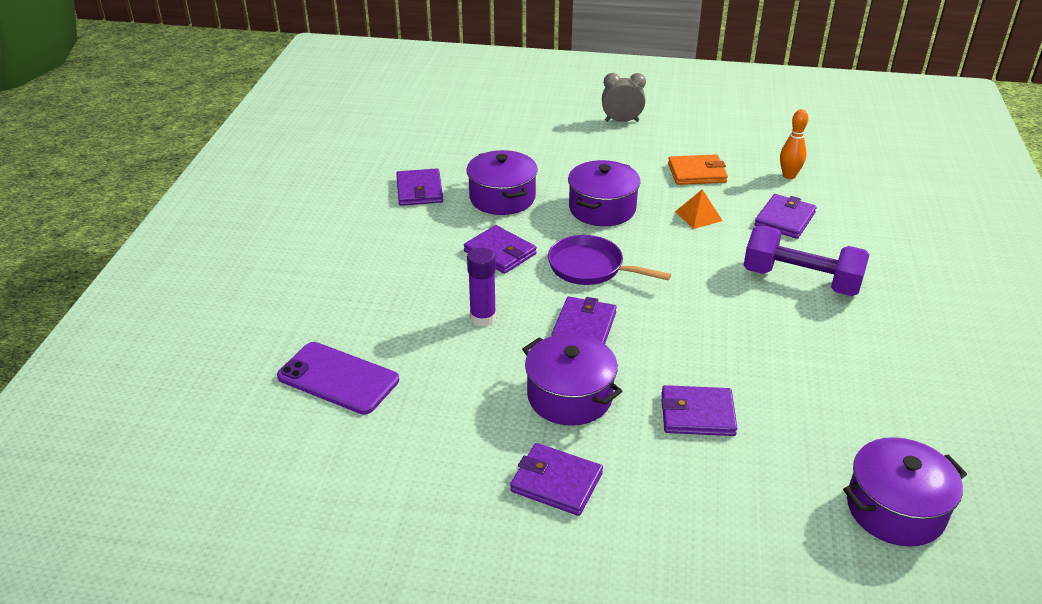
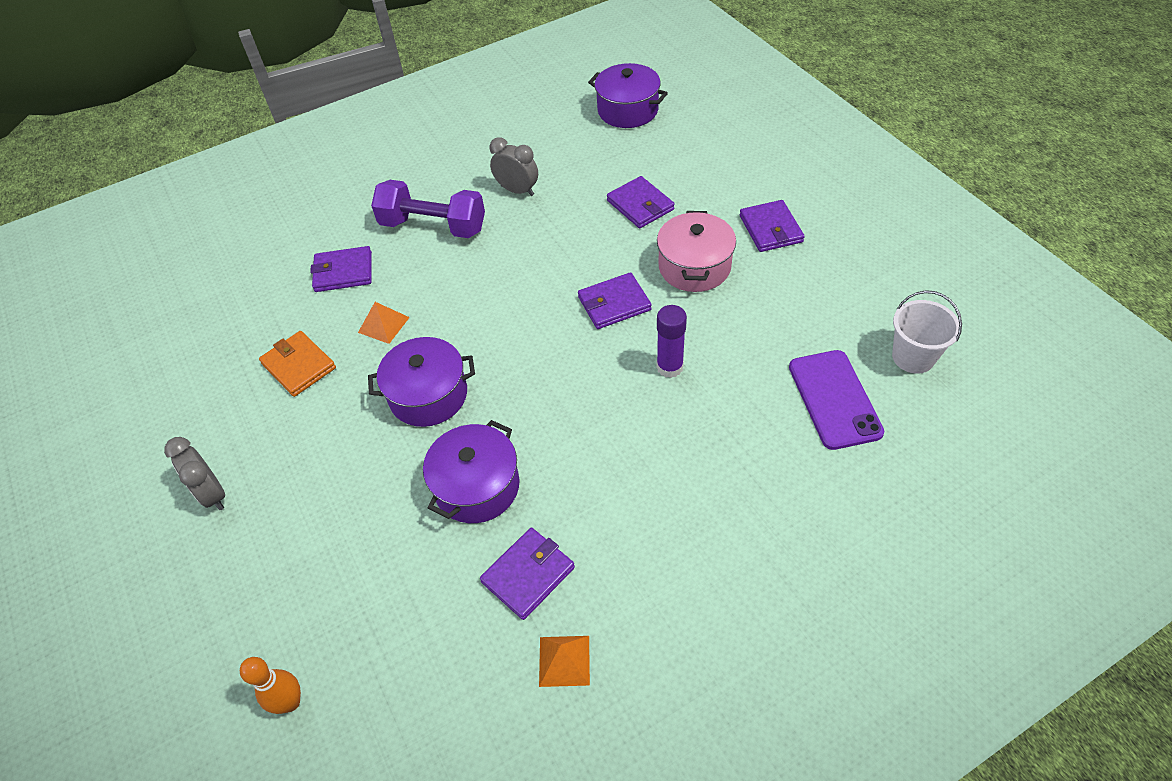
camera: 125 degrees left, 15 degrees up
(302, 454) = (913, 357): none -> white bucket
(357, 180) = (564, 660): none -> orange pyramid
(500, 252) = (572, 420): purple wallet -> none
(569, 396) = (694, 267): purple pot -> pink pot
(590, 267) = (533, 346): purple pan -> none
(789, 176) = (256, 303): orange bowling pin -> orange bowling pin (290, 702)
(801, 280) = (433, 226): purple dumbbell -> purple dumbbell turned 60 degrees counterclockwise
(808, 348) = (517, 190): none -> grey clock

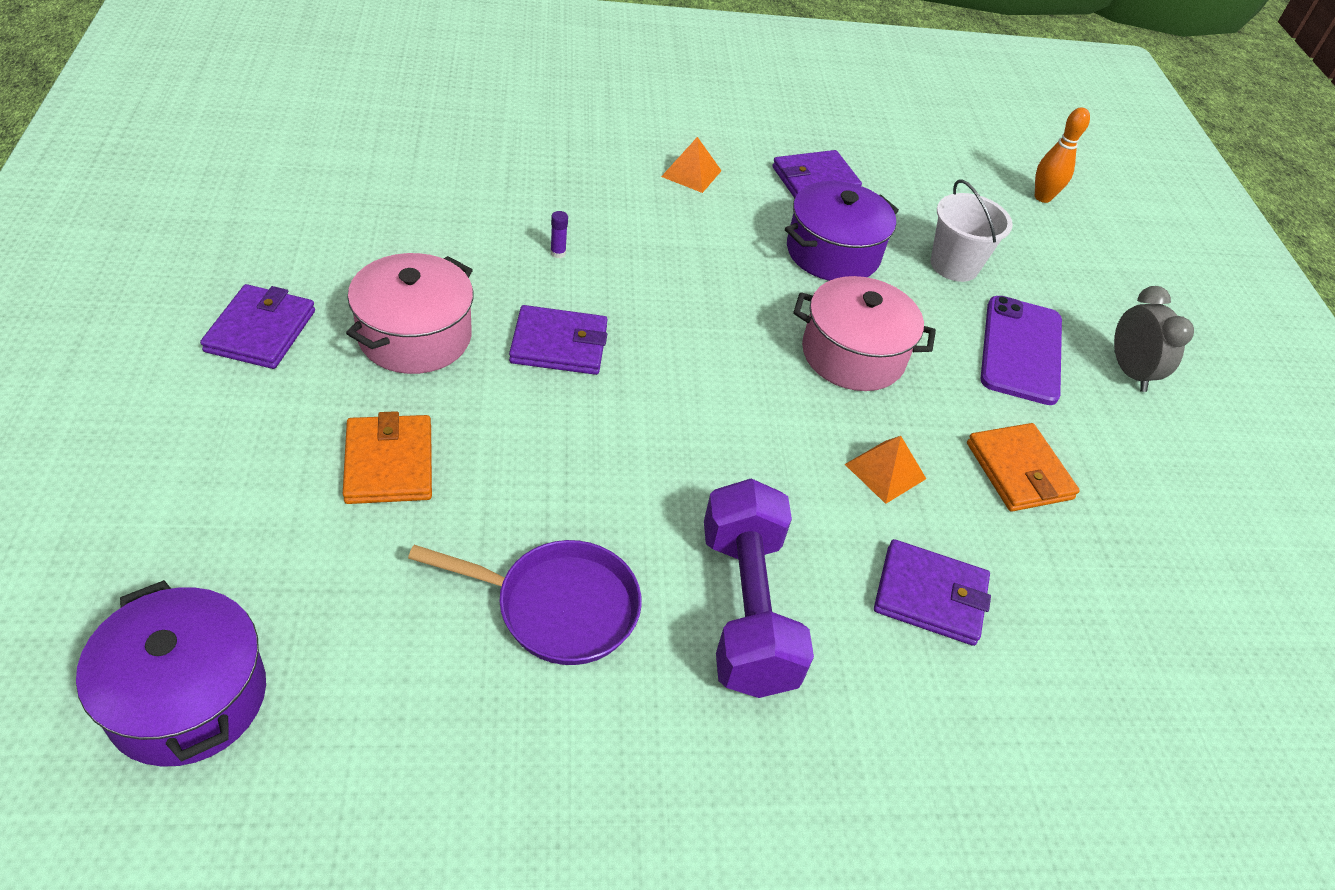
camera: 165 degrees left, 5 degrees down
(428, 395) = (853, 355): purple pot -> pink pot
(433, 226) = (746, 609): purple dumbbell -> purple dumbbell turned 45 degrees clockwise
(517, 190) = (558, 607): grey clock -> purple pan
(564, 660) = (812, 130): orange pyramid -> orange pyramid (691, 173)
(640, 205) = (389, 463): purple wallet -> orange wallet
(669, 367) = (558, 253): purple glue stick -> purple glue stick, size x0.46
(834, 399) = (428, 157): purple phone -> purple phone (1021, 350)
(913, 357) = (309, 148): white bucket -> white bucket (954, 265)

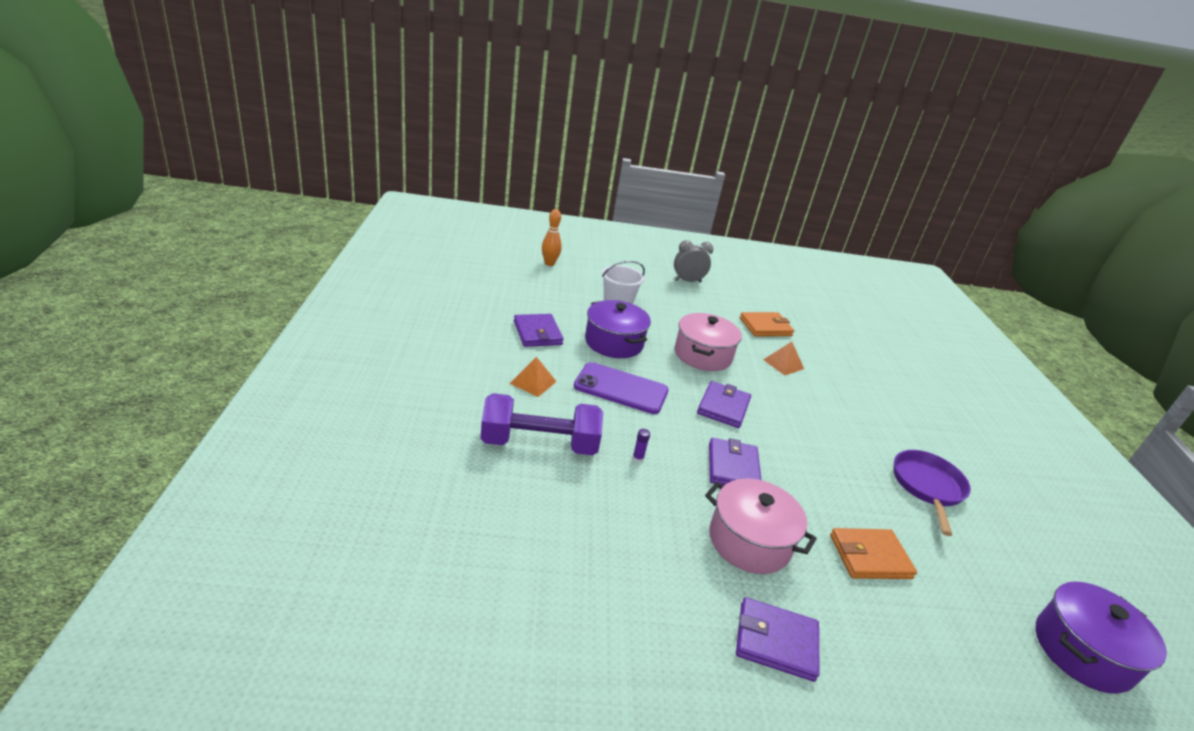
camera: 85 degrees left, 15 degrees down
(746, 609) = (890, 423): purple dumbbell -> purple dumbbell (539, 444)
(930, 596) = (851, 369): purple wallet -> purple wallet (723, 407)
(1021, 350) = (681, 304): purple phone -> purple phone (621, 388)

